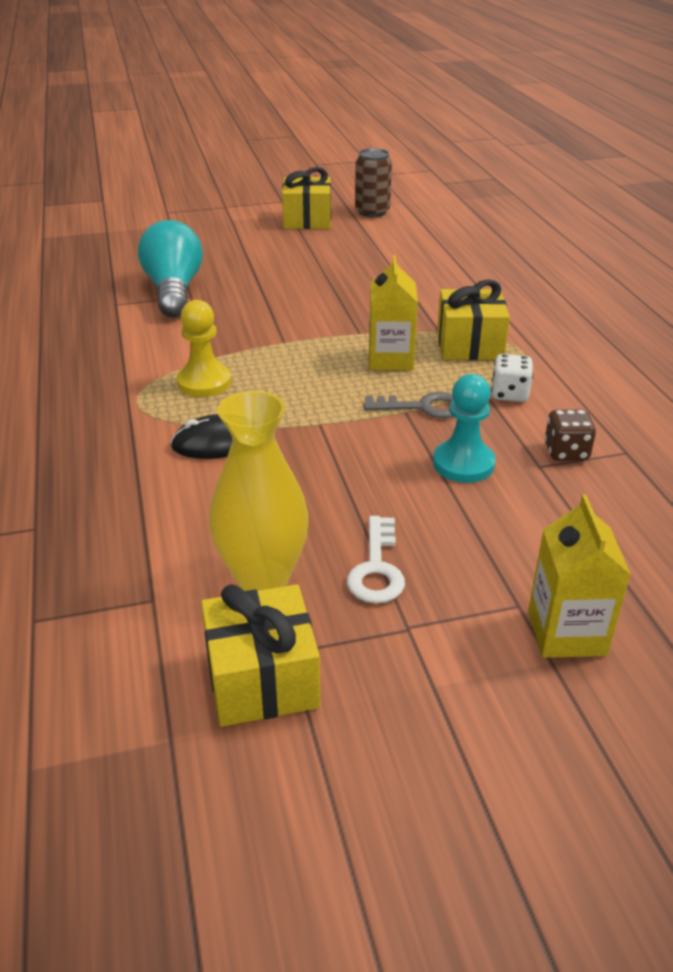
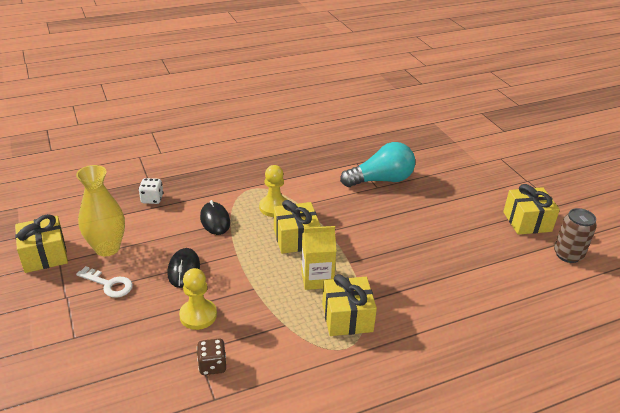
camera: 80 degrees right, 0 degrees up
(295, 369) = (296, 238): none -> yellow gift
(349, 478) = (184, 269): none -> black mouse
(376, 568) = (109, 284): white key -> white key turned 150 degrees counterclockwise
(422, 407) = (259, 296): grey key -> none
(463, 464) = (198, 315): turquoise pawn -> yellow pawn
(509, 394) = (282, 338): white dice -> white dice (152, 199)
(566, 632) = (50, 355): yellow carton -> none

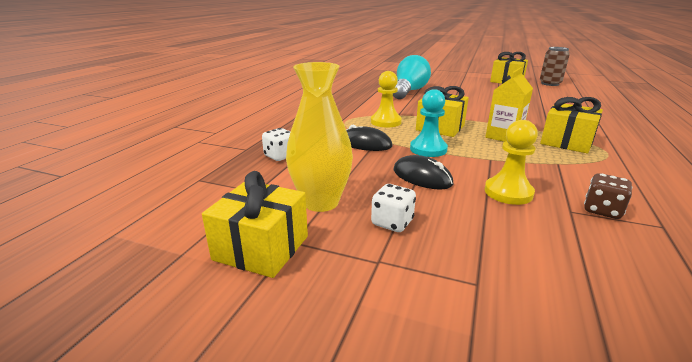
camera: 45 degrees left, 10 degrees down
(109, 284) = (392, 222): white key -> white dice
(238, 252) = (428, 149): none -> turquoise pawn

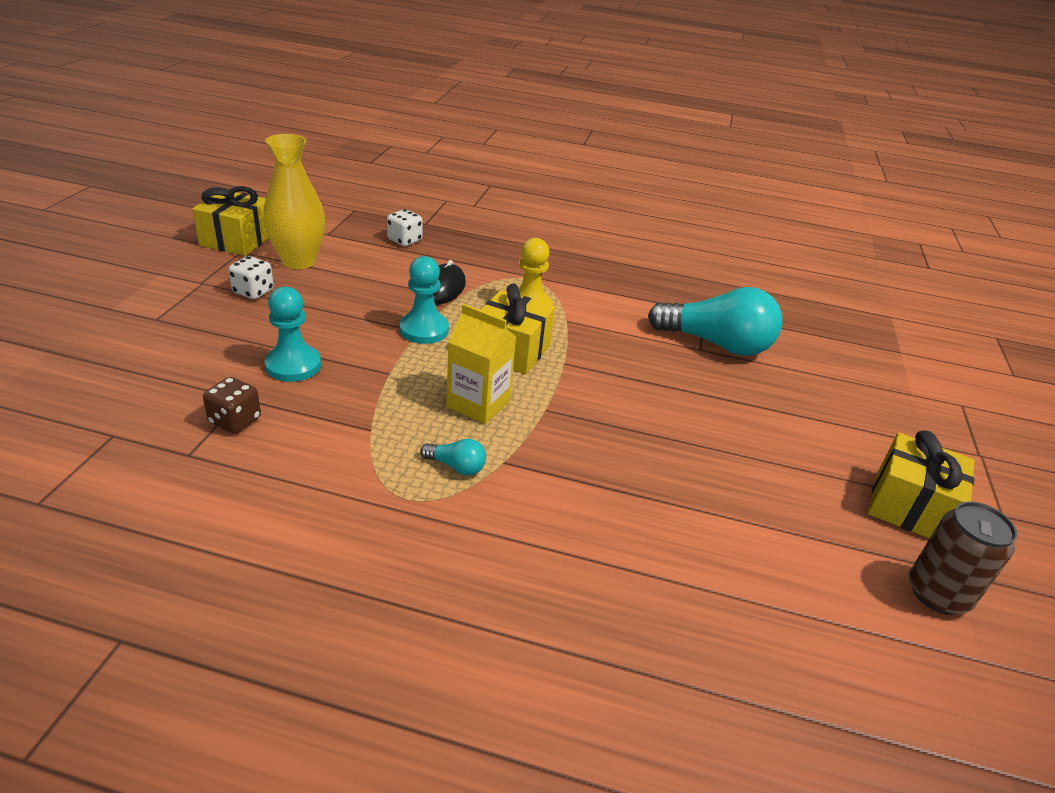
camera: 80 degrees right, 10 degrees up
(422, 177) = (342, 316): black mouse -> none
(508, 192) = (293, 365): yellow pawn -> turquoise pawn
(566, 142) = (456, 466): yellow gift -> turquoise light bulb

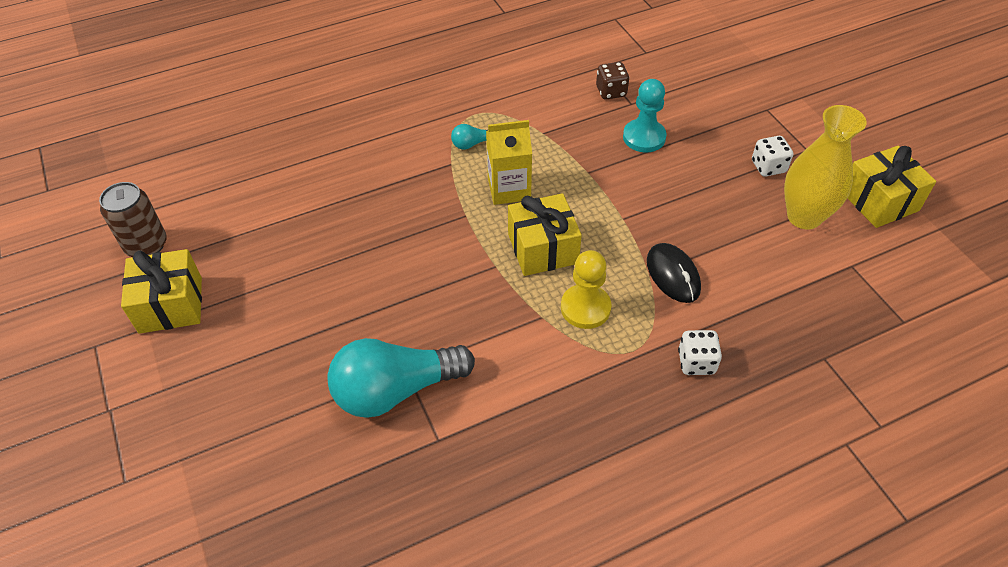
camera: 145 degrees right, 15 degrees up
(404, 240) = (793, 312): white dice -> white dice (696, 362)
(424, 330) = (621, 221): turquoise pawn -> none

